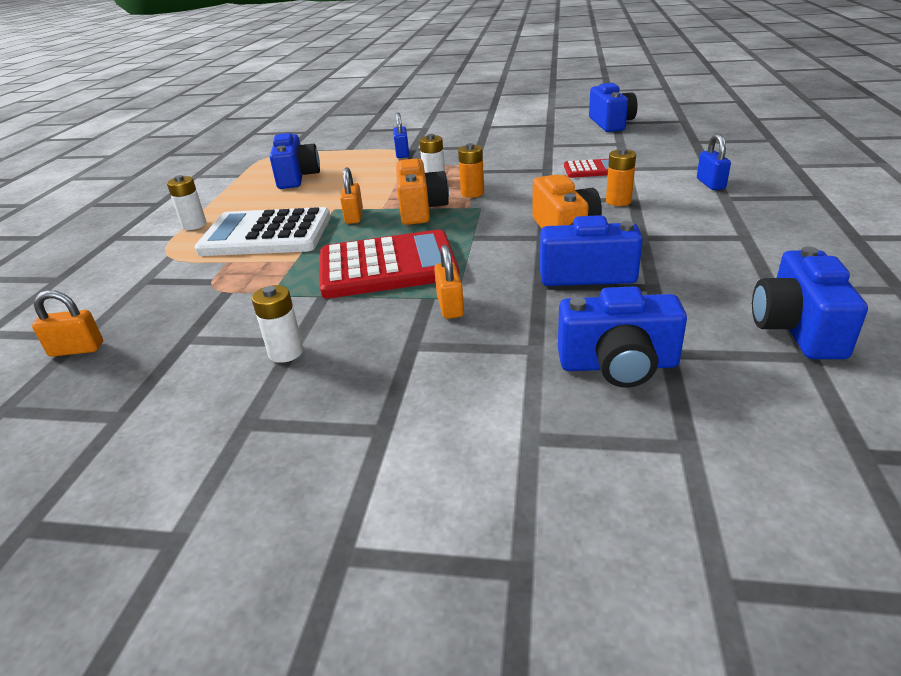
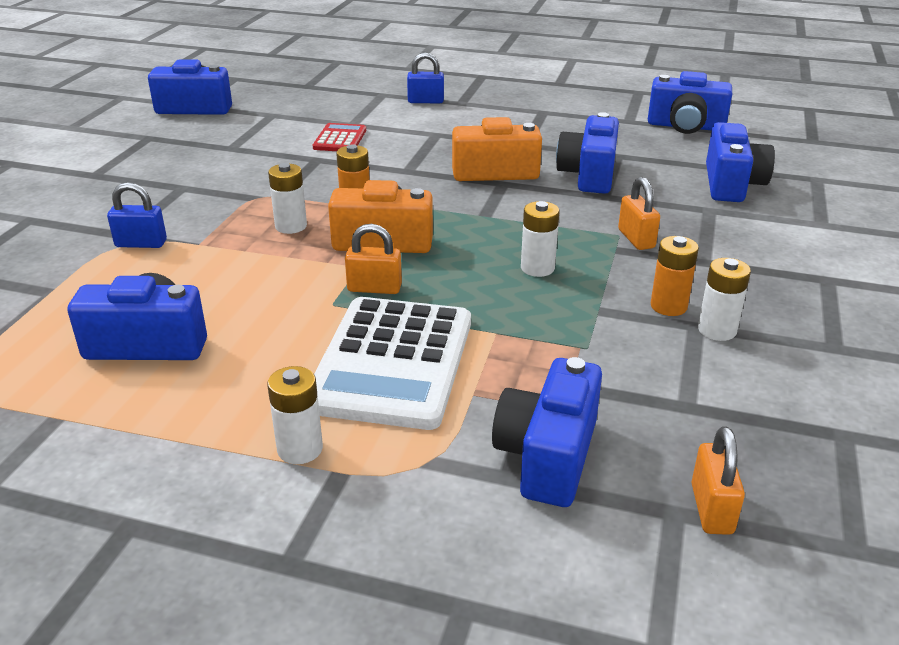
camera: 85 degrees left, 0 degrees up
(156, 290) = (547, 456): none -> blue camera
(387, 266) = (537, 268): red calculator -> white battery
(450, 306) = (636, 239): orange padlock -> orange padlock turned 75 degrees clockwise
(618, 201) = (438, 140): orange battery -> orange battery (668, 306)

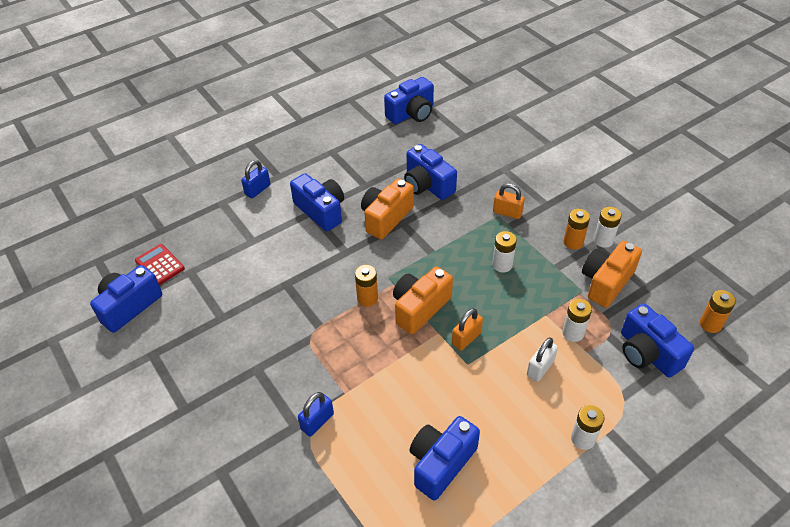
camera: 50 degrees left, 15 degrees up
(291, 226) = (364, 339): white battery -> white battery (573, 333)
(340, 139) = (269, 258): red calculator -> red calculator (160, 265)
(392, 363) = (540, 368): white calculator -> white padlock
(636, 362) = (606, 282): none -> orange camera
(711, 509) = (710, 324): orange padlock -> orange battery
(731, 184) = (488, 144): blue camera -> blue camera (321, 211)

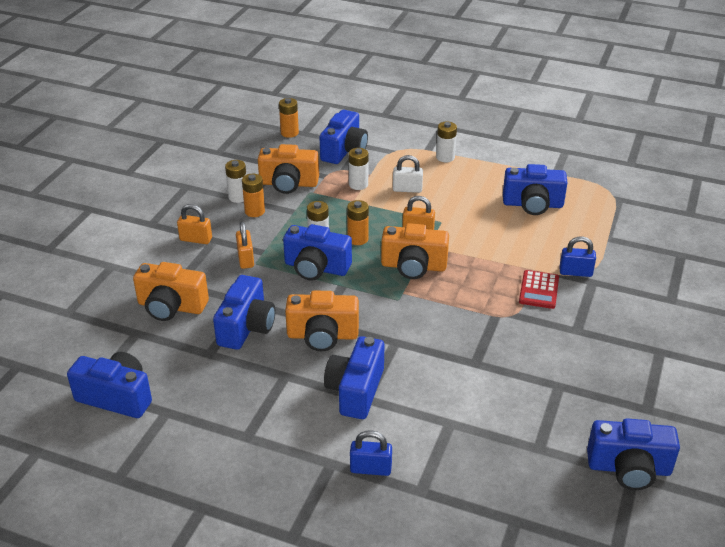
camera: 125 degrees left, 10 degrees down
(160, 265) = (558, 482): red calculator -> red calculator (539, 290)
(367, 298) = (435, 301): orange battery -> orange battery (358, 239)
(465, 247) = (316, 268): none -> blue camera
(479, 158) = (171, 306): none -> orange camera
(554, 195) = (196, 239): none -> orange padlock

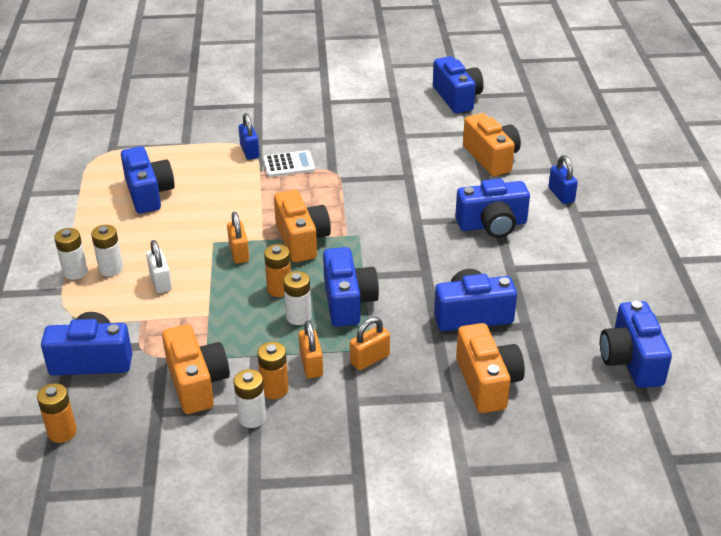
camera: 115 degrees left, 0 degrees up
(196, 239) = (362, 417): orange padlock -> orange padlock (311, 365)
(322, 335) = (443, 264): orange camera -> orange camera (491, 158)
(358, 184) = (169, 322): white battery -> white battery (111, 269)
(539, 290) = (289, 165): red calculator -> white calculator

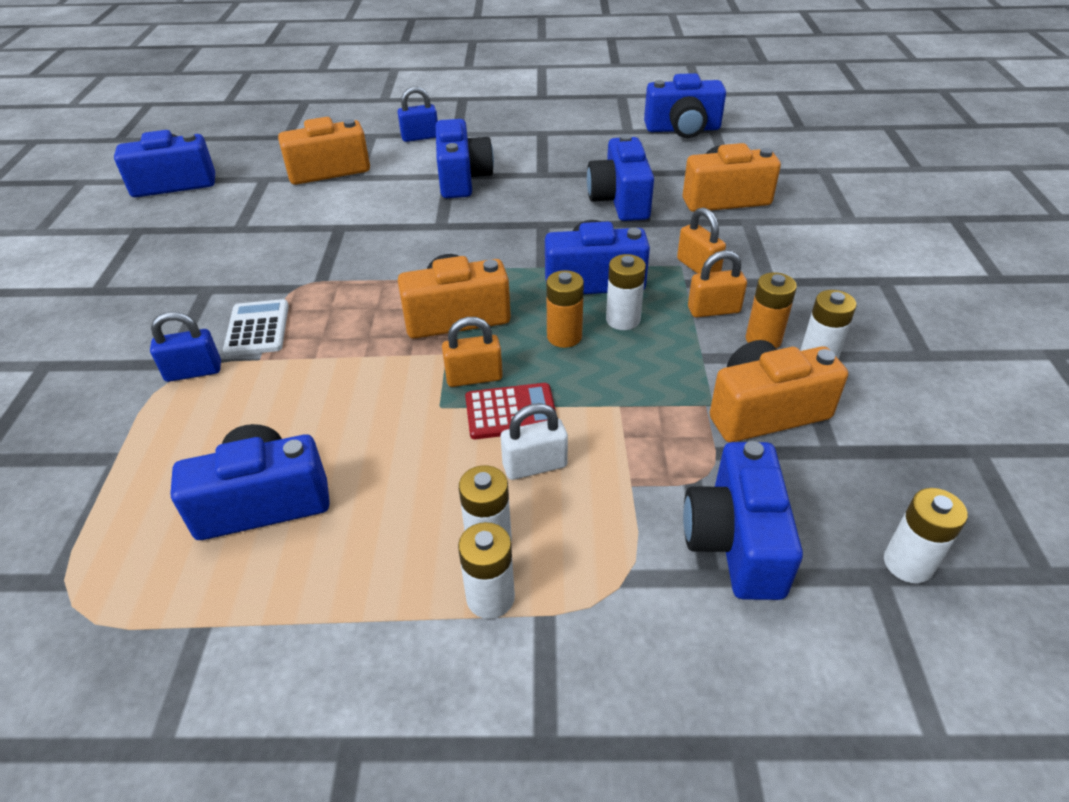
camera: 85 degrees left, 5 degrees up
(62, 432) = (908, 563): orange battery -> white battery
(206, 270) = (511, 412): none -> red calculator

